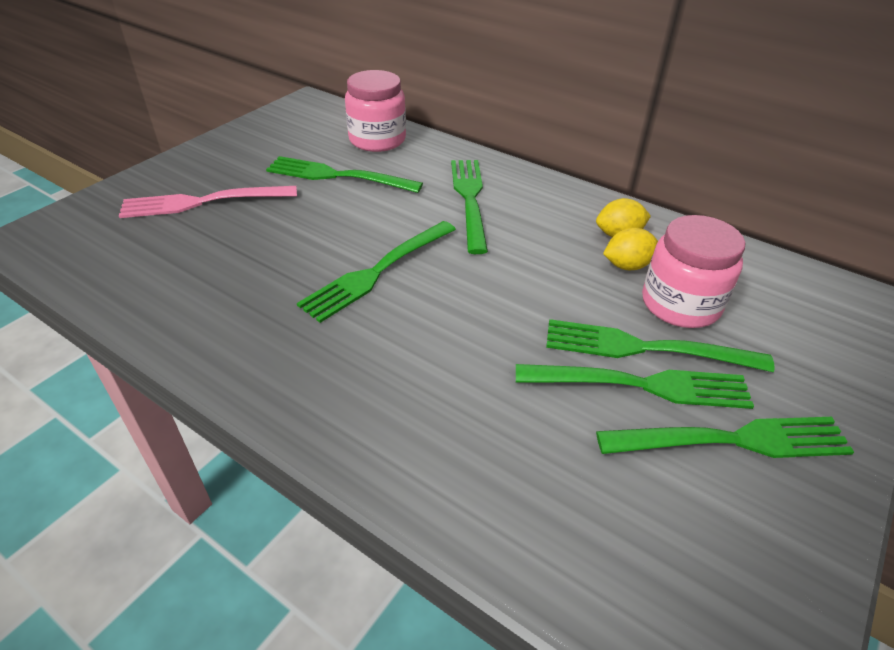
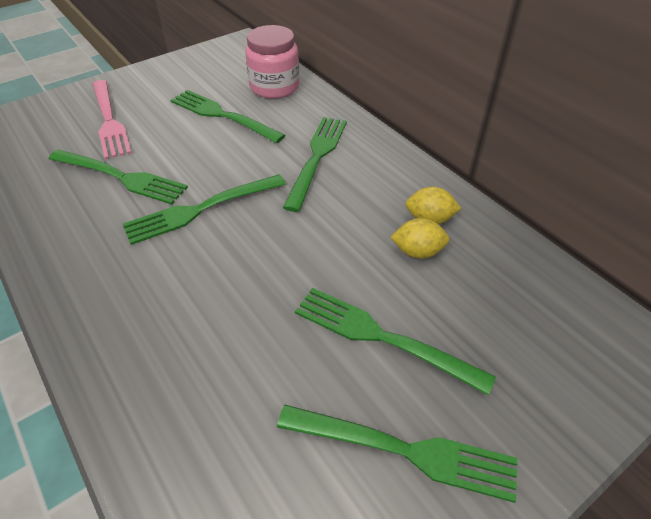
camera: 20 degrees right, 5 degrees up
(203, 202) = (109, 120): pink fork -> pink fork turned 120 degrees counterclockwise
(640, 385) = (354, 371): green fork -> green fork (121, 177)
(680, 304) = (443, 302): pink jar -> none

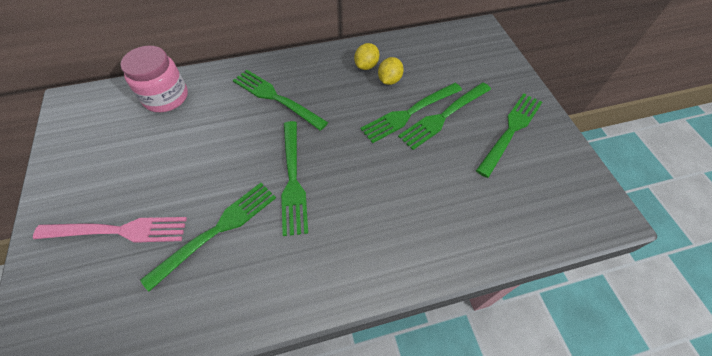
camera: 70 degrees left, 10 degrees up
(223, 115) = (180, 140): green fork -> green fork (409, 113)

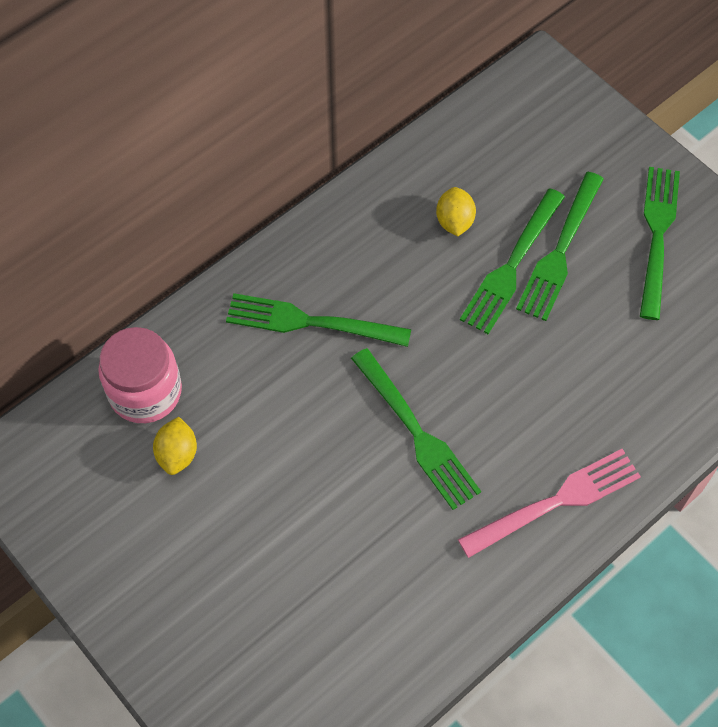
camera: 25 degrees left, 5 degrees up
(118, 230) = (242, 600): pink fork -> pink fork (555, 502)
(217, 230) = (367, 541): green fork -> none
(366, 66) = (407, 210): yellow lemon -> yellow lemon (177, 454)

